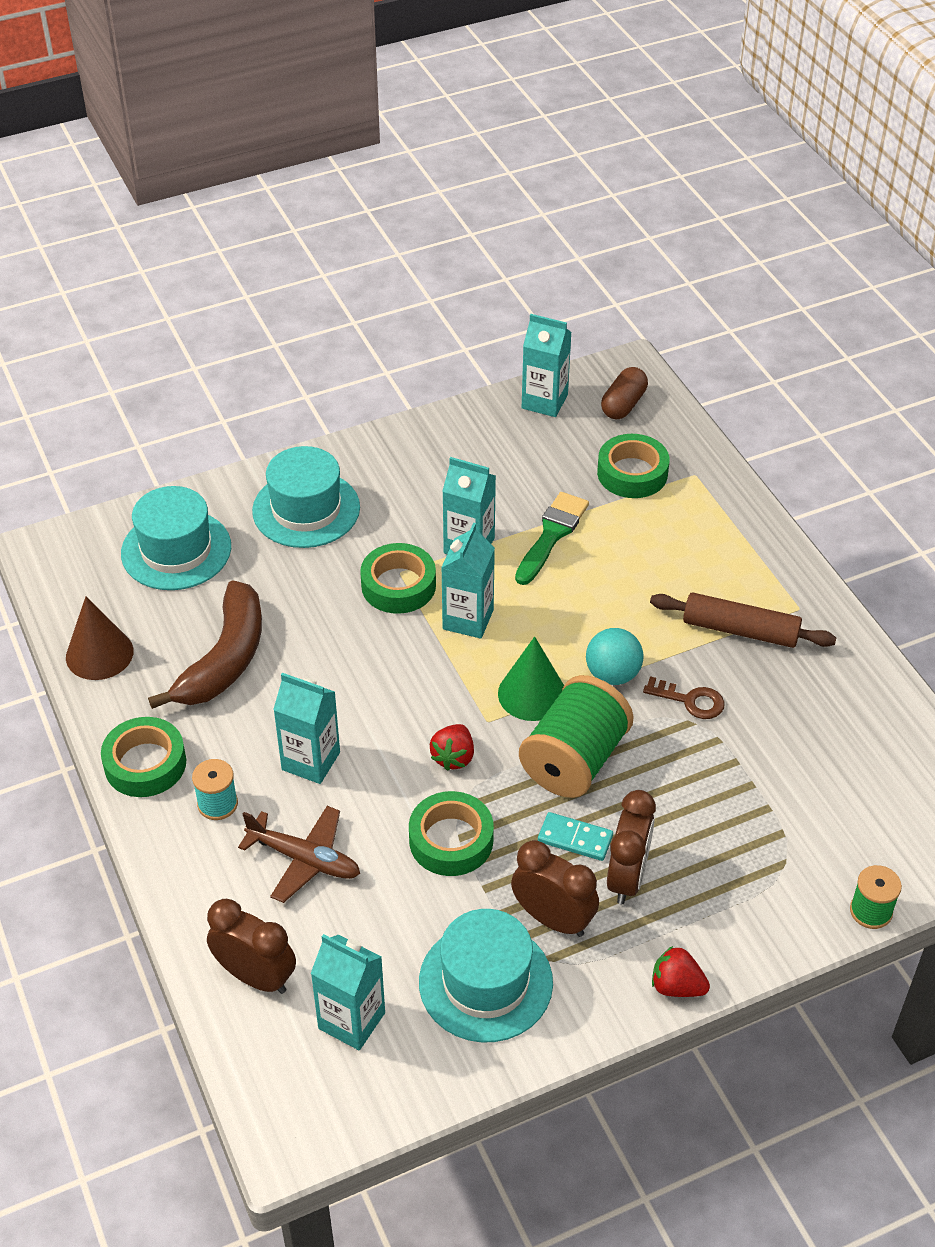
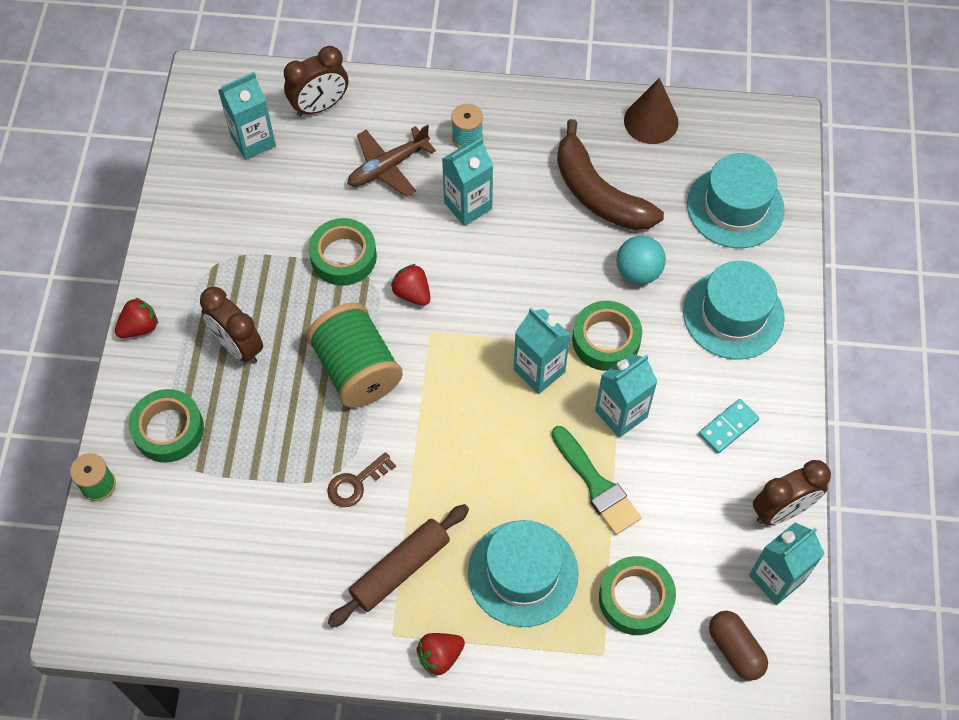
camera: 120 degrees right, 15 degrees up
(145, 764) = (529, 111): green tape -> green tape (168, 429)
(485, 982) = (225, 222): turquoise hat -> turquoise hat (523, 573)
(532, 694) = (436, 375): green cone -> none
(553, 919) = (240, 284): brown clock -> brown clock (782, 510)
(575, 838) = (291, 332): turquoise domino -> turquoise domino (728, 427)
(612, 674) = (418, 443): turquoise ball -> turquoise ball (638, 272)
(788, 570) = (440, 656): none -> red strawberry

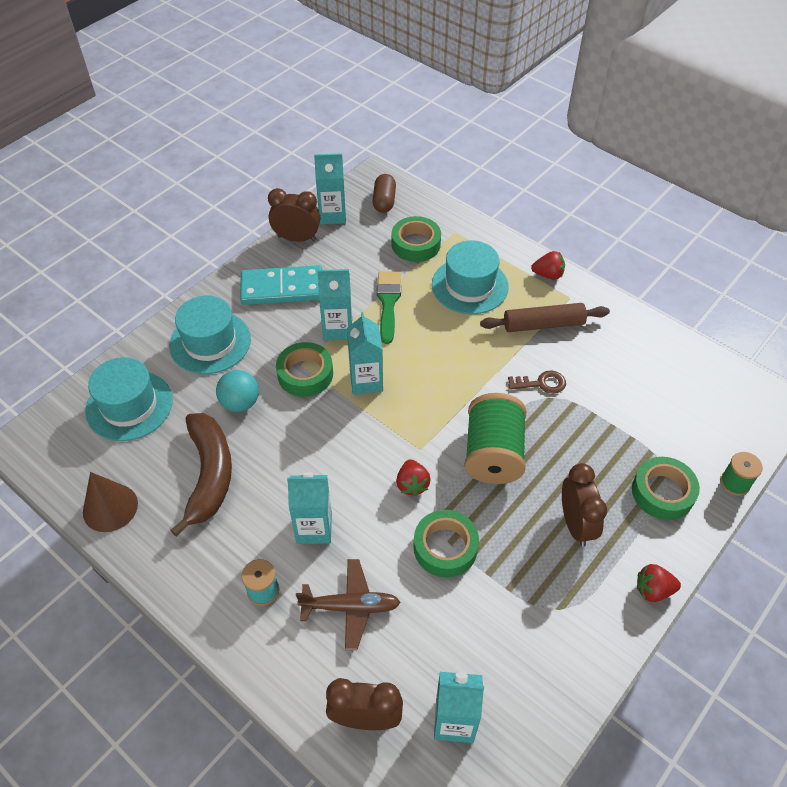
camera: 145 degrees left, 10 degrees down
(728, 427) = (282, 288): turquoise domino -> turquoise domino, size x1.92

